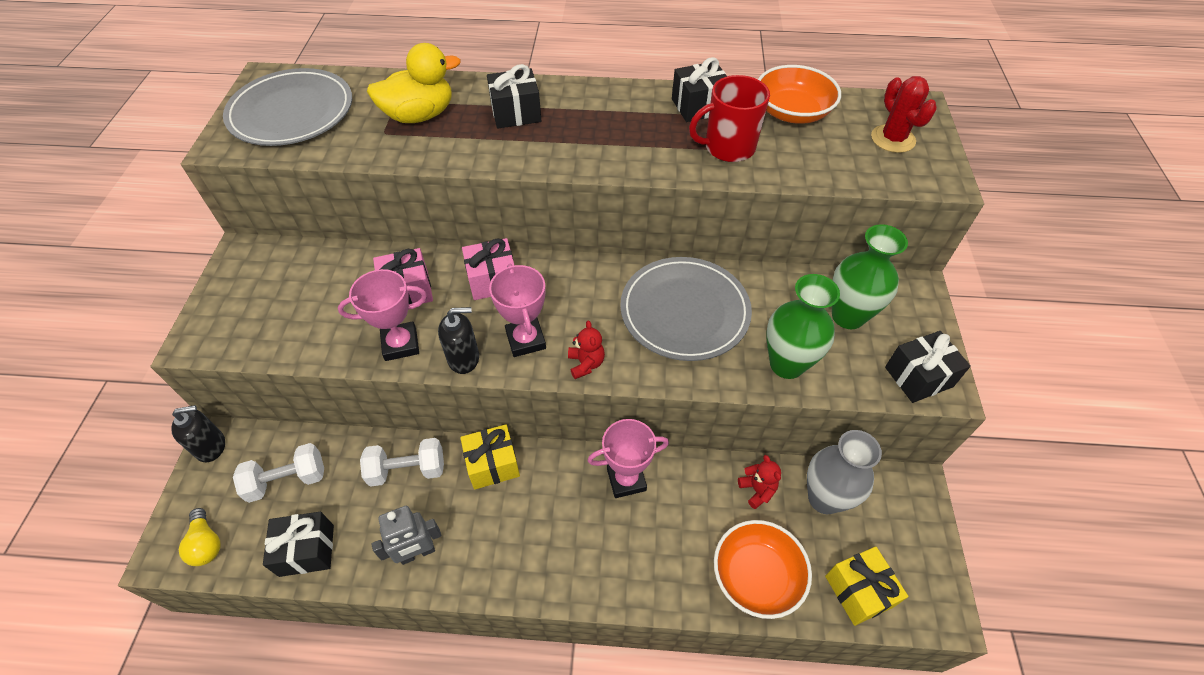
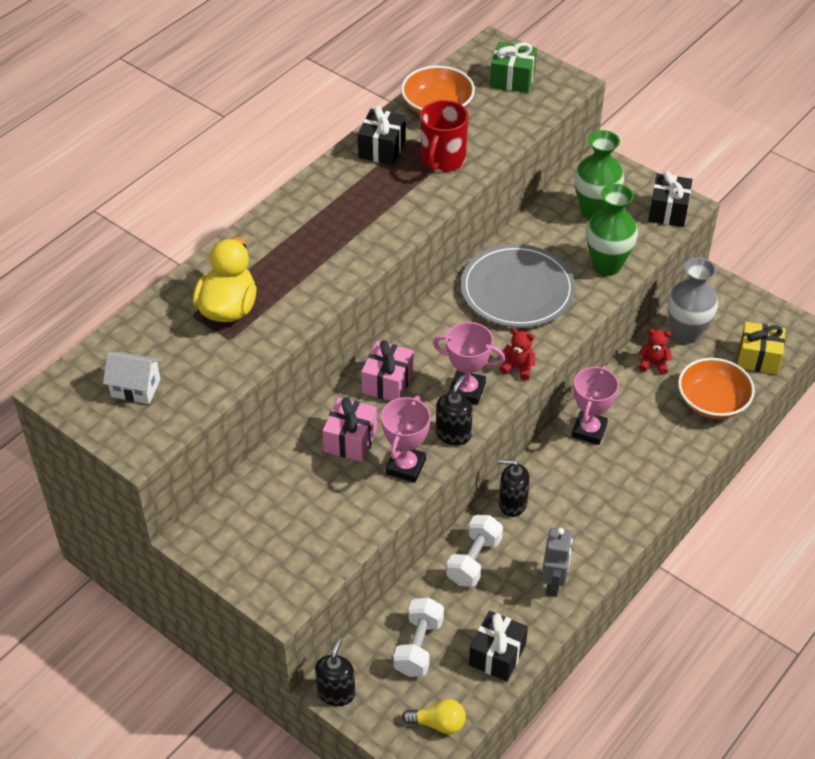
camera: 55 degrees left, 5 degrees down
(291, 112) = (135, 388): grey plate -> white house
(492, 464) = (512, 503): yellow gift -> black soap dispenser
(516, 113) = (285, 250): black gift -> none
(893, 139) = (512, 79): red cactus -> green gift

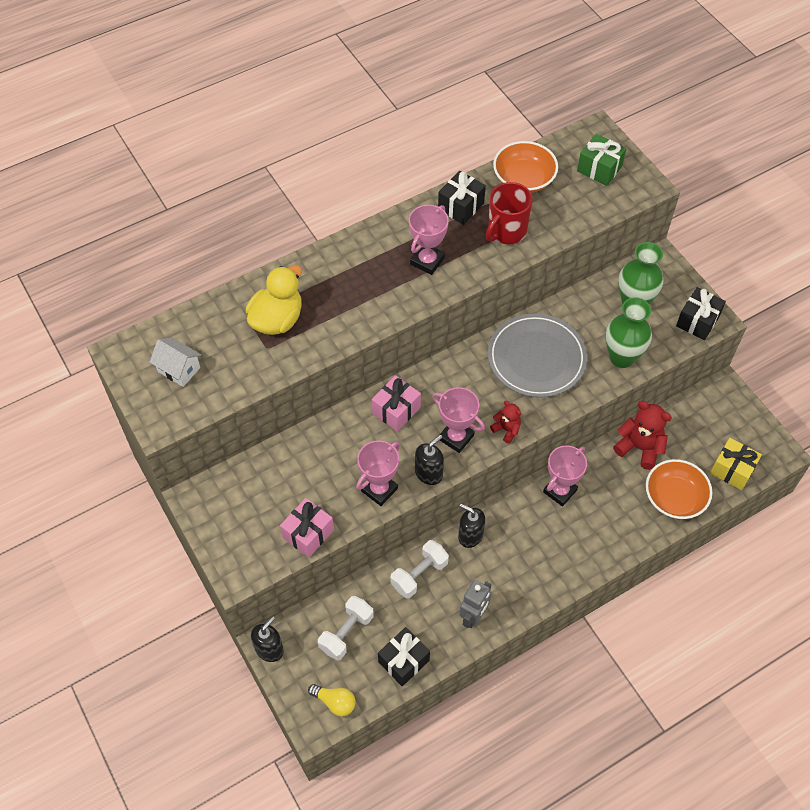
camera: 20 degrees right, 10 degrees up
(350, 440) = (346, 452): pink gift -> pink gift (308, 533)
(370, 209) = (427, 261): none -> pink trophy
(653, 364) = (639, 447): red teddy bear -> red teddy bear, size x1.75
(686, 333) = (680, 428): grey vase -> none

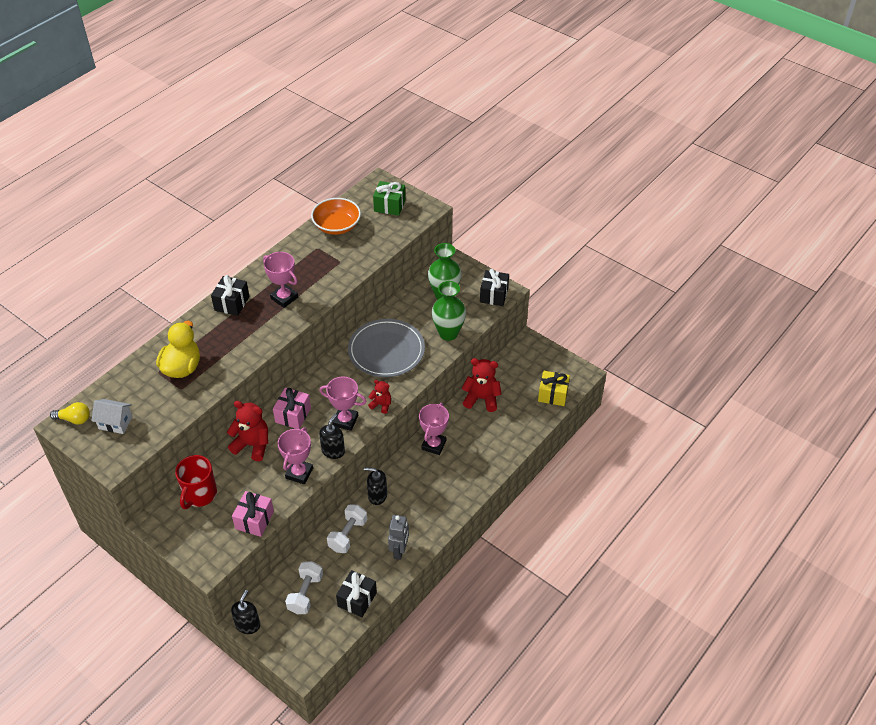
camera: 20 degrees left, 10 degrees down
(335, 702) = (313, 646): yellow light bulb -> yellow light bulb (74, 419)
(336, 435) = (252, 445): none -> red teddy bear
(427, 261) = (284, 298): pink trophy -> pink trophy turned 60 degrees counterclockwise
(460, 206) = (296, 255): black gift -> black gift (232, 303)
(506, 231) = (336, 263): red mug -> red mug (199, 494)
(674, 498) = (518, 425): orange bowl -> none

